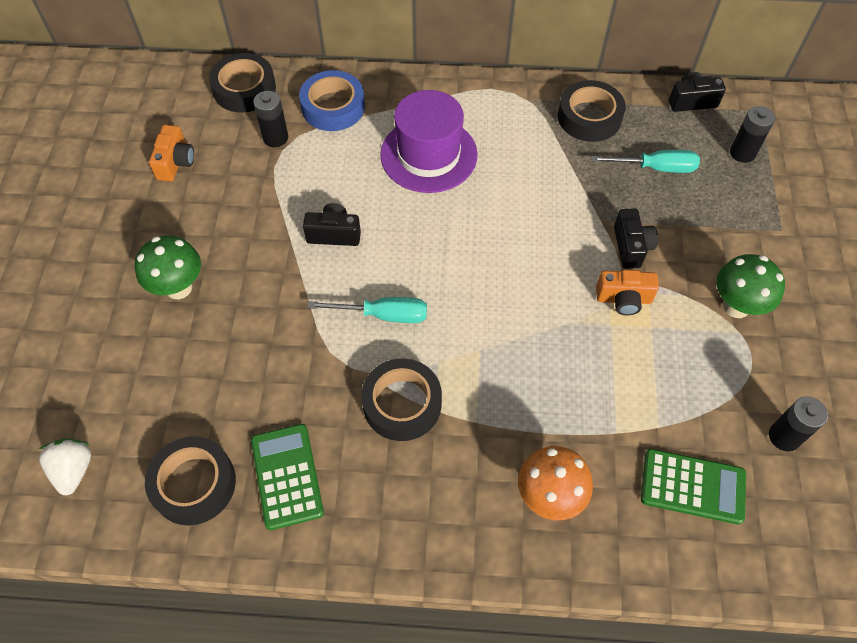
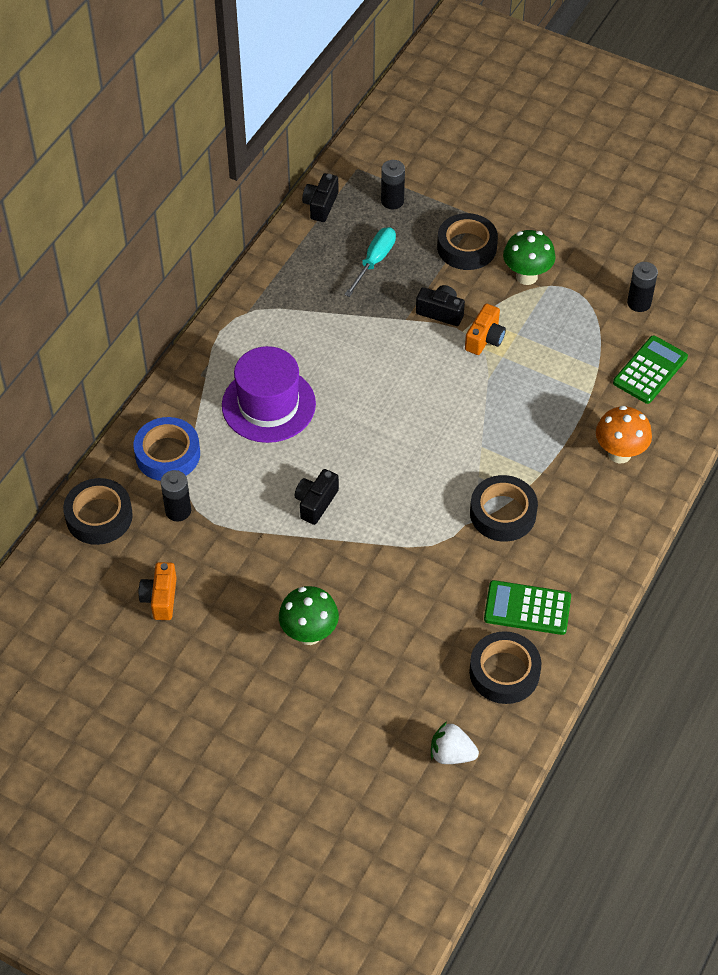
camera: 65 degrees left, 5 degrees down
(176, 163) = (160, 598): orange camera -> orange camera turned 120 degrees counterclockwise
(383, 315) = (416, 496): turquoise screwdriver -> none
(589, 117) = (295, 278): black tape -> black tape (466, 247)

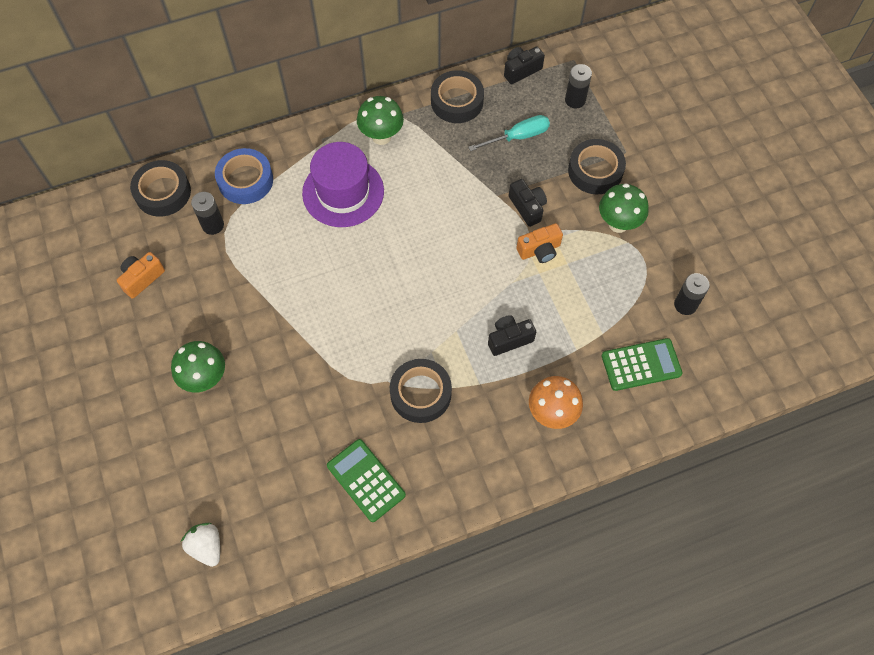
camera: 40 degrees right, 10 degrees up
(254, 337) = (381, 136): none -> green mushroom
(316, 503) = (303, 286): black camera -> black camera (509, 339)
(504, 672) = (302, 516): black tape -> black tape (457, 101)

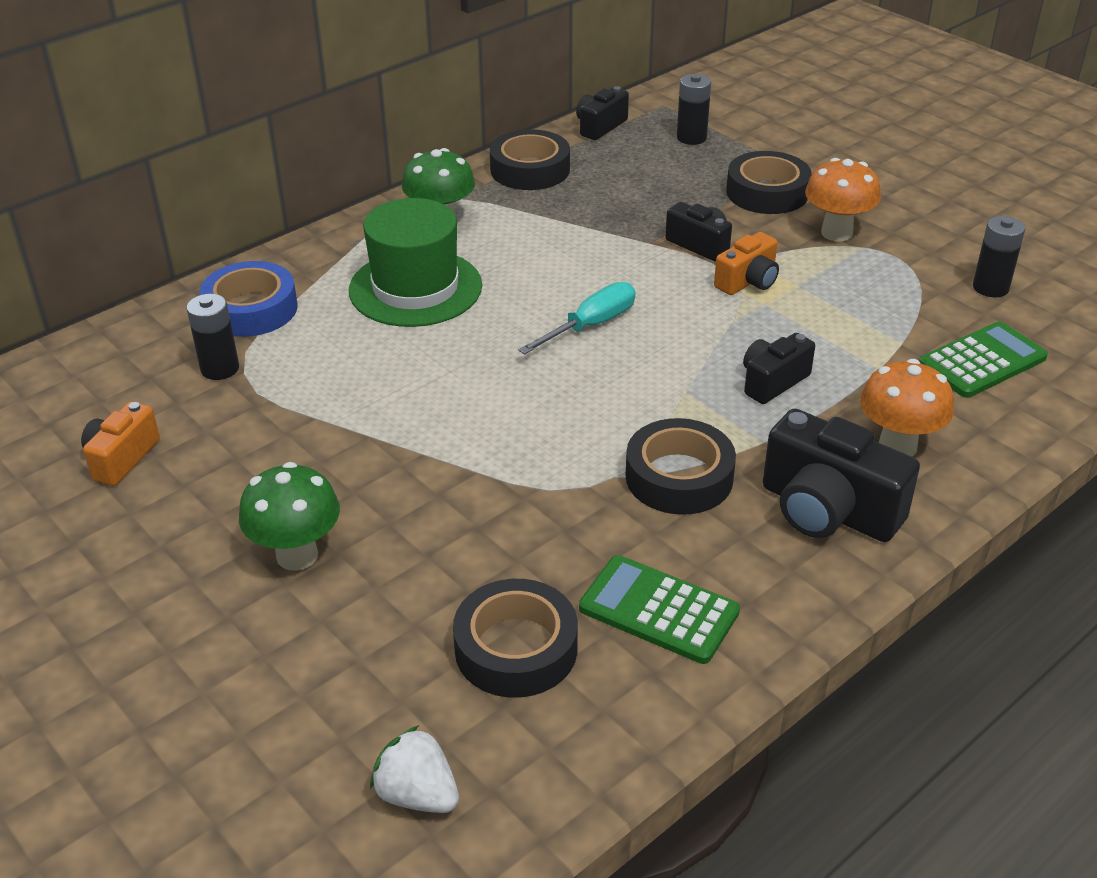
camera: 20 degrees left, 25 degrees down
(163, 192) = (115, 351): black tape -> black tape (516, 648)
(343, 192) = (415, 288): purple hat -> green hat
(487, 446) = (828, 510): none -> black camera
(518, 137) = (638, 184): turquoise screwdriver -> turquoise screwdriver (591, 325)
(618, 223) = (836, 233): green mushroom -> orange mushroom

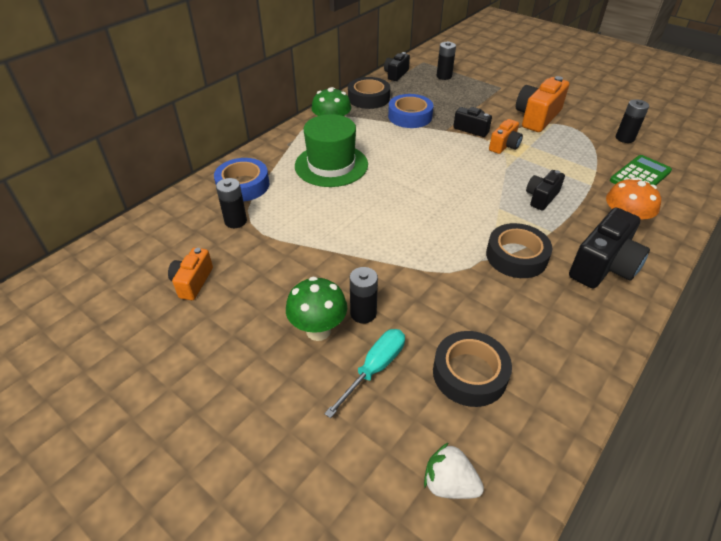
camera: 10 degrees left, 5 degrees up
(379, 538) = (363, 313): none -> black battery
(591, 325) = (433, 176): turquoise screwdriver -> turquoise screwdriver (374, 368)
(593, 211) = (410, 116): none -> blue tape
(658, 610) = (540, 338): green calculator -> none
(767, 192) = (493, 100): black tape -> none
(828, 510) = (603, 266): black camera -> black camera turned 75 degrees counterclockwise
(836, 233) = (537, 117): orange mushroom -> orange camera

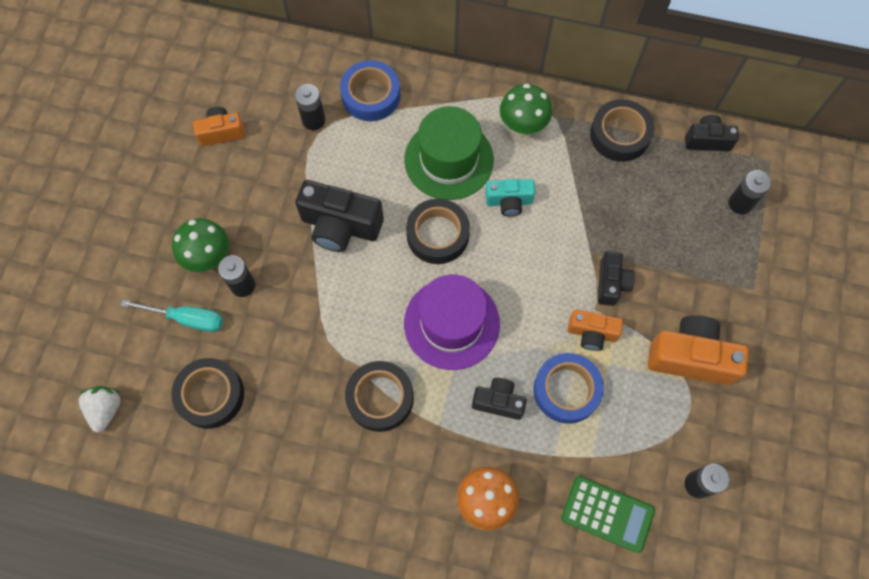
camera: 65 degrees right, 25 degrees up
(385, 150) = (509, 202): none -> turquoise camera
(389, 187) = (437, 235): none -> black tape
(410, 116) = (601, 200): blue tape -> blue tape (566, 390)
(467, 201) = (451, 323): none -> purple hat
(603, 266) = (403, 489): black camera -> black camera (340, 226)

